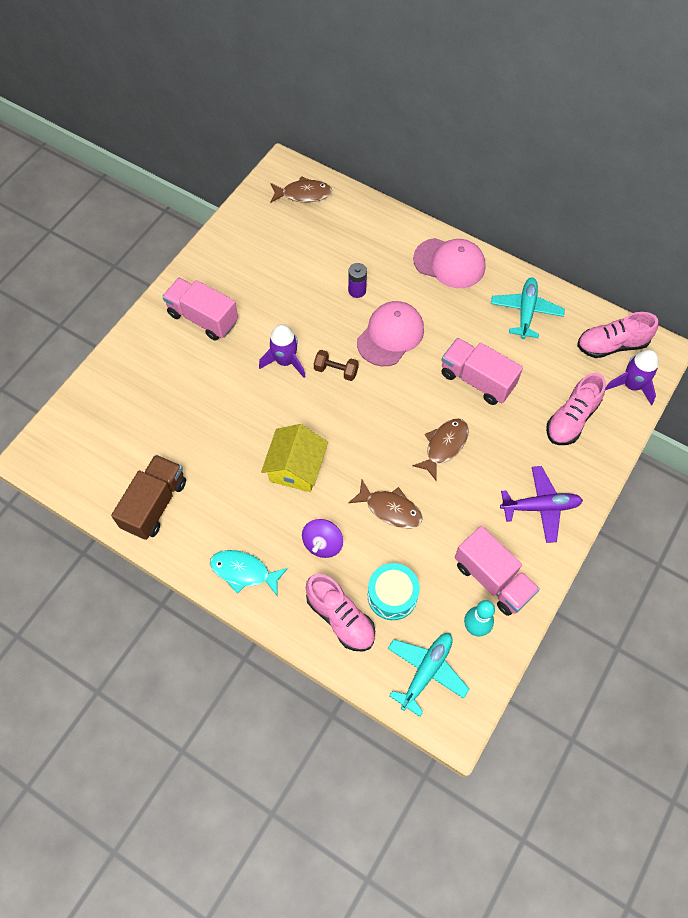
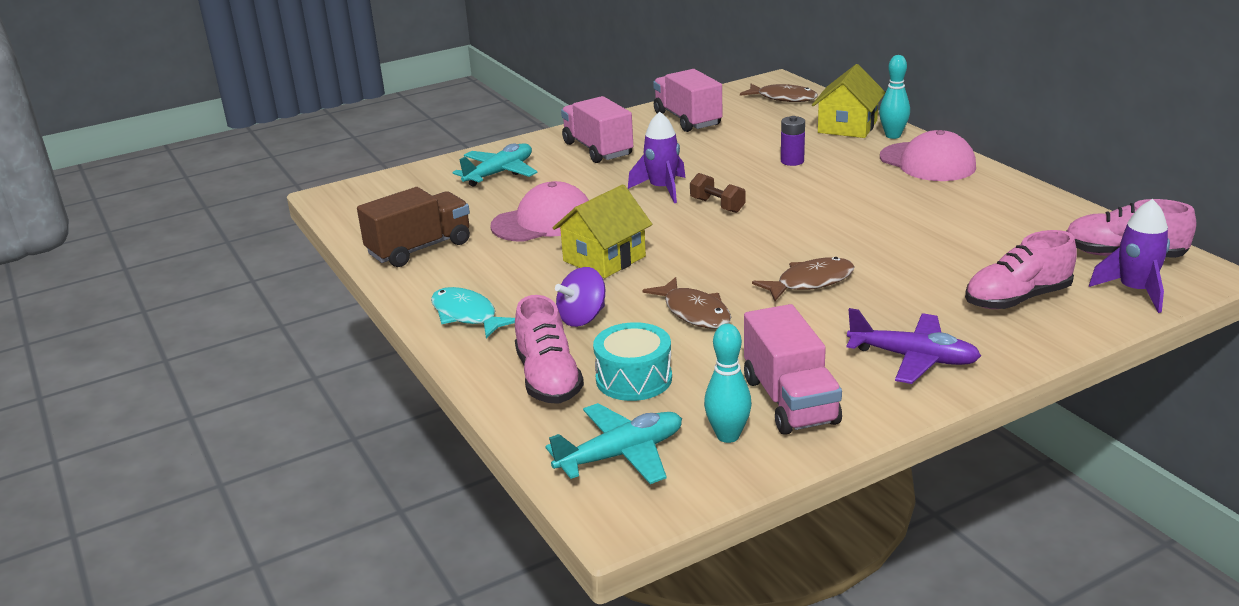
camera: 30 degrees right, 35 degrees down
(372, 226) = (847, 127): none -> yellow house
(390, 335) = (807, 195): pink cap -> pink cap (543, 221)
(409, 230) = (893, 135): none -> turquoise bowling pin
(477, 380) = (898, 244): pink truck -> pink truck (687, 119)
(526, 311) = (1008, 209): turquoise plane -> turquoise plane (499, 173)

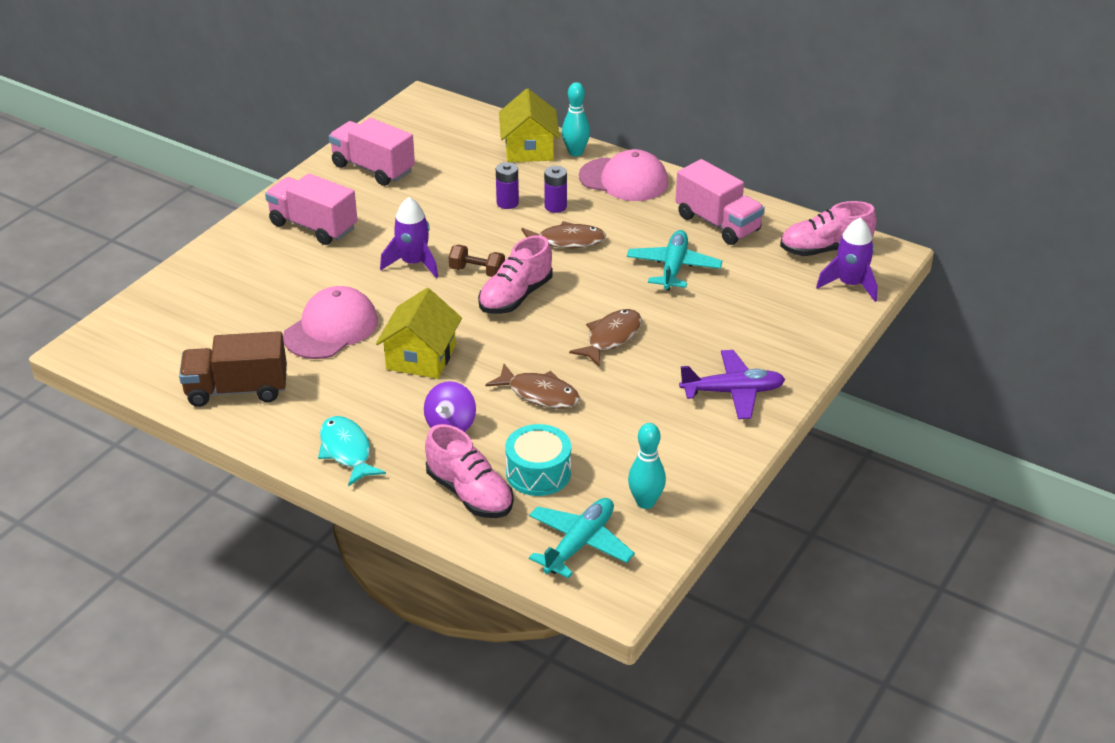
camera: 30 degrees left, 10 degrees up
(420, 248) = (237, 390): brown truck -> brown truck turned 120 degrees counterclockwise
(467, 315) = (346, 451): turquoise fish -> turquoise fish turned 45 degrees clockwise
(499, 173) = (238, 279): turquoise plane -> turquoise plane (673, 268)
(783, 98) = (446, 122): brown fish -> brown fish (567, 241)
(790, 401) = (669, 457): pink truck -> pink truck (717, 223)
(838, 171) = (555, 206): none -> purple battery
(1017, 299) = (773, 314): pink shoe -> pink shoe (515, 297)

